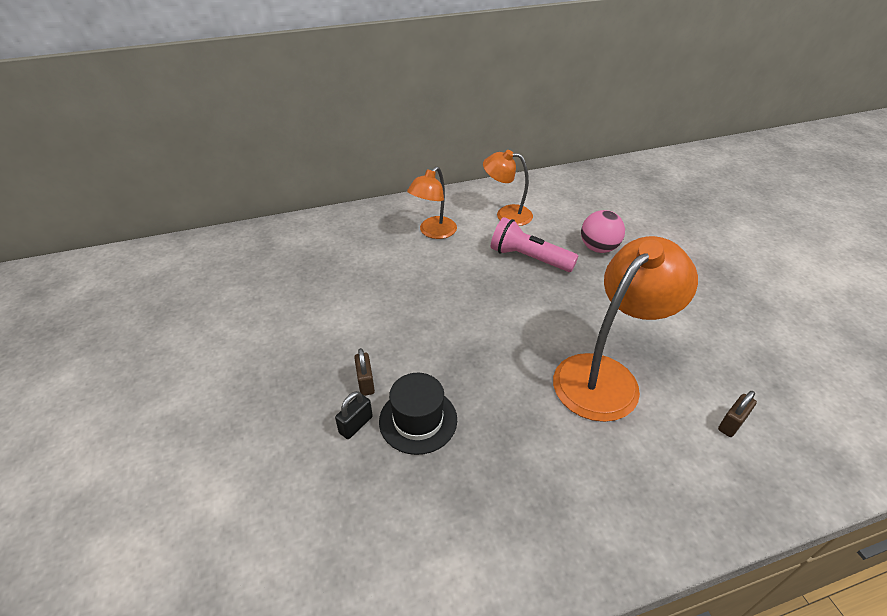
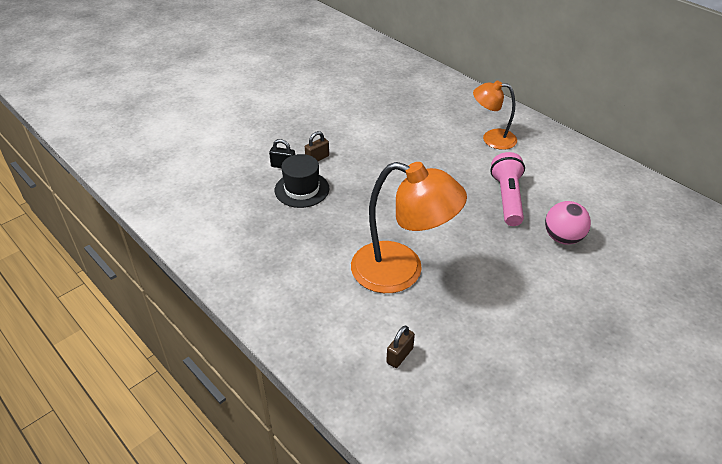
camera: 65 degrees right, 0 degrees up
(506, 214) = (556, 170): orange lamp -> none
(731, 423) = (399, 355): brown padlock -> brown padlock turned 75 degrees counterclockwise

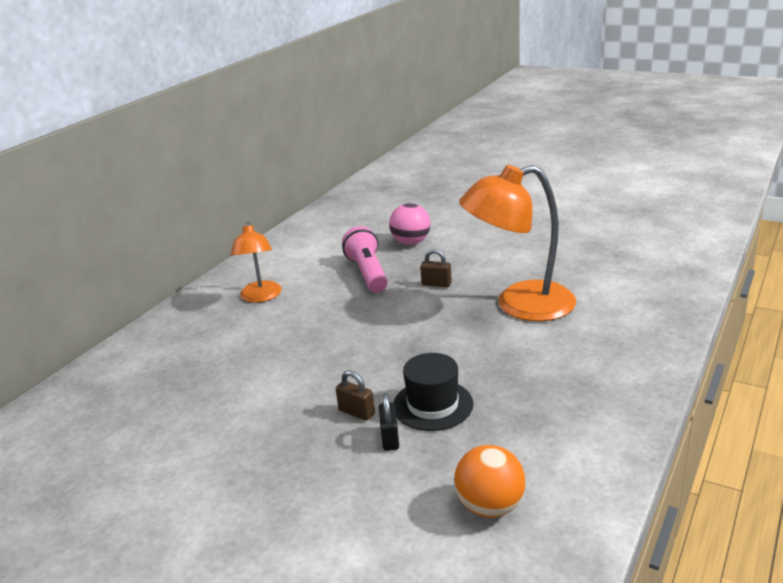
camera: 105 degrees left, 15 degrees down
(202, 188) = (490, 506): none -> orange ball
(399, 355) = (619, 285): brown padlock -> brown padlock (436, 284)
(401, 271) = (520, 305): orange lamp -> orange lamp turned 105 degrees counterclockwise
(507, 198) = (368, 273): pink flashlight -> pink flashlight turned 90 degrees clockwise

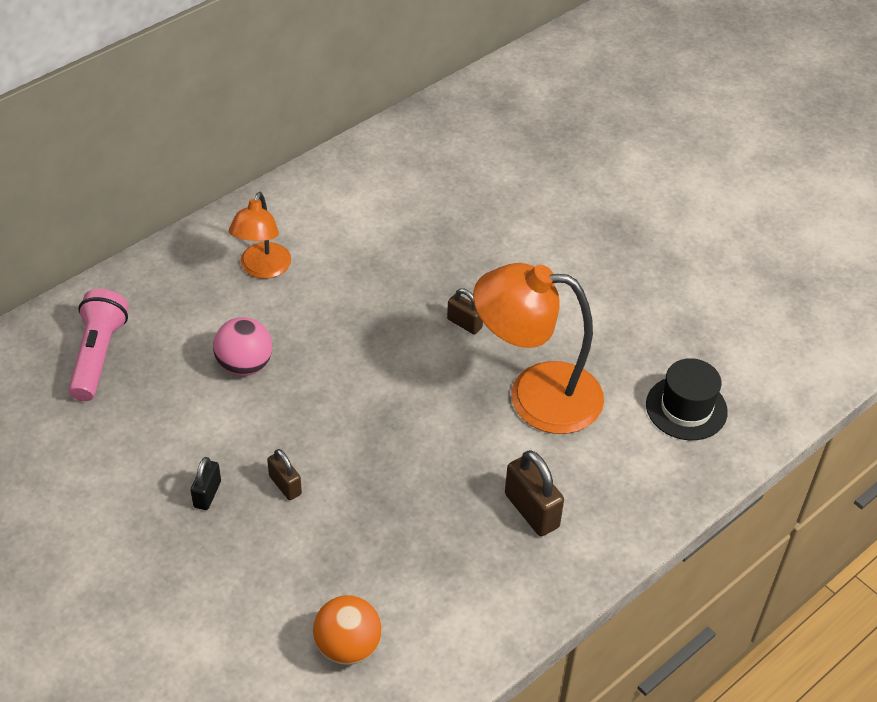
camera: 15 degrees right, 20 degrees up
(368, 273) = (398, 273): pink flashlight -> pink flashlight (98, 355)
(390, 438) = (300, 532): black padlock -> black padlock (207, 494)
(411, 242) = (476, 235): pink ball -> pink ball (245, 365)
(433, 405) = (362, 505): black hat -> black hat (686, 408)
(573, 367) = (531, 510): none -> brown padlock

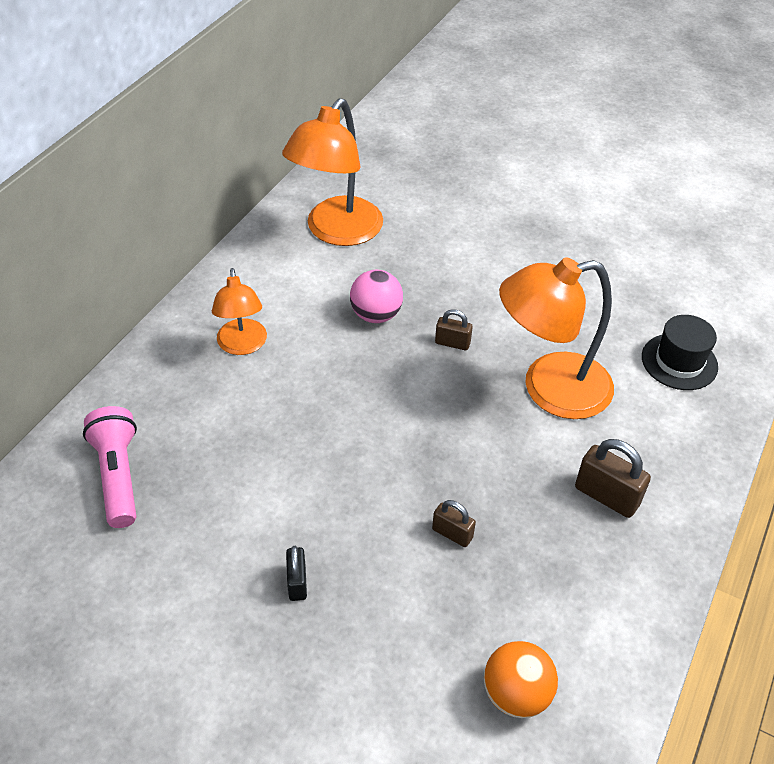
camera: 20 degrees left, 0 degrees up
(245, 365) = (270, 441): pink ball -> pink ball (376, 315)
(285, 485) = (369, 547): brown padlock -> brown padlock (452, 533)
(410, 180) = (337, 232): none -> orange lamp

